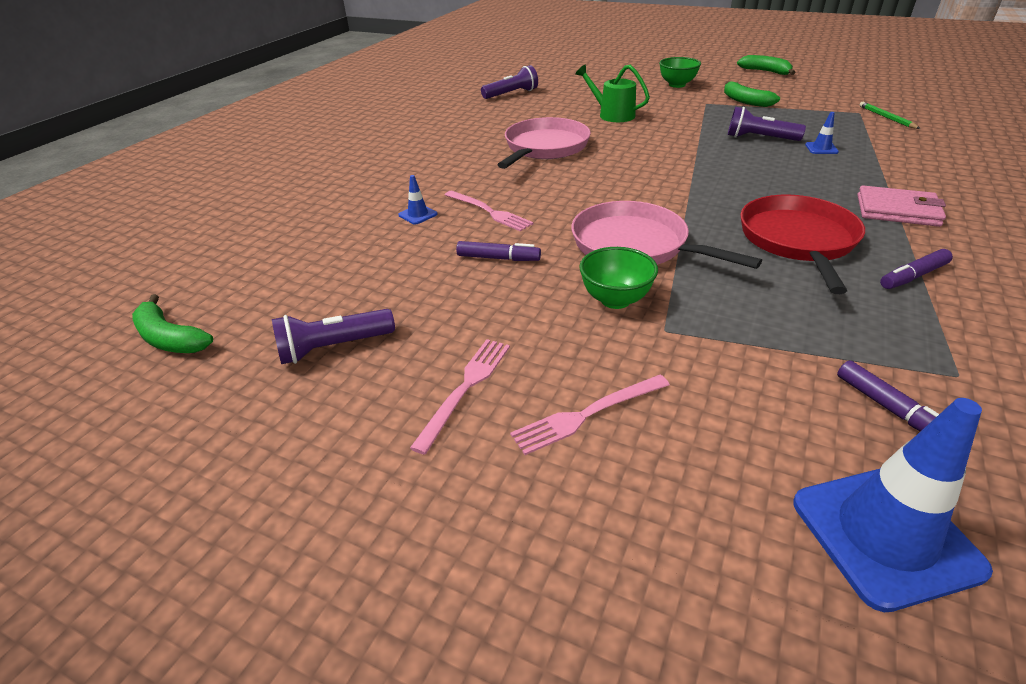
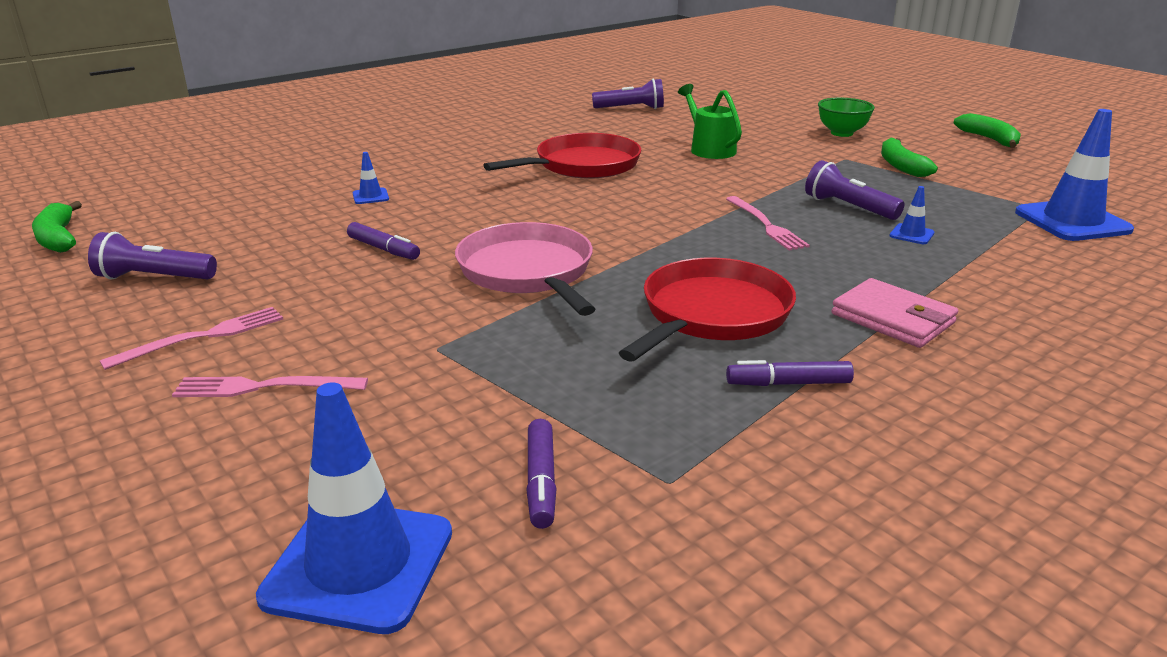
camera: 25 degrees right, 10 degrees down
(489, 212) = (437, 209): pink fork -> pink fork (766, 225)
(544, 147) = (583, 165): pink pan -> red pan
(615, 300) = (432, 311): green bowl -> none
(886, 118) = (1072, 221): green pencil -> blue traffic cone

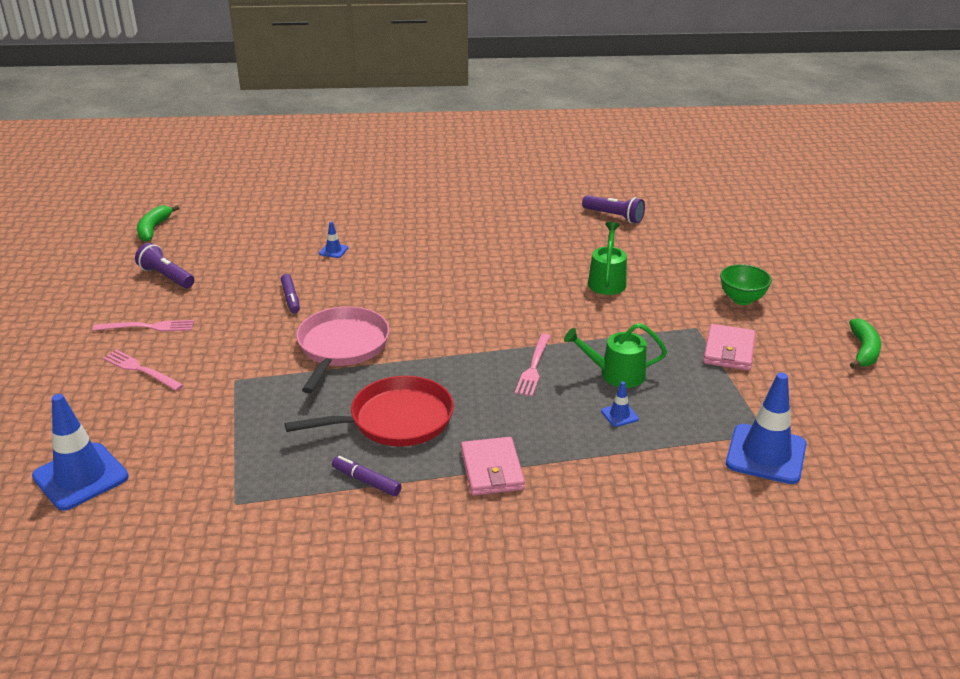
camera: 35 degrees right, 5 degrees up
(541, 481) = (186, 475): purple marker -> none
(583, 165) = (495, 267): red pan -> none
(848, 207) = (616, 374): purple flashlight -> green watering can
(901, 166) = (729, 351): green banana -> pink wallet

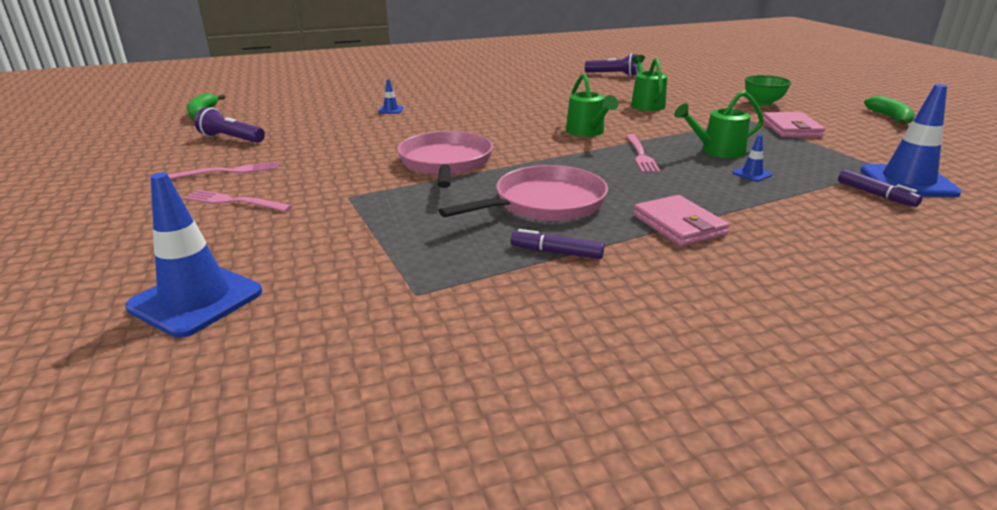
camera: 15 degrees left, 5 degrees down
(291, 298) = (370, 139): purple marker -> purple marker (876, 195)
(396, 420) = (545, 203): red pan -> pink pan
(508, 321) = (587, 132): none -> green watering can

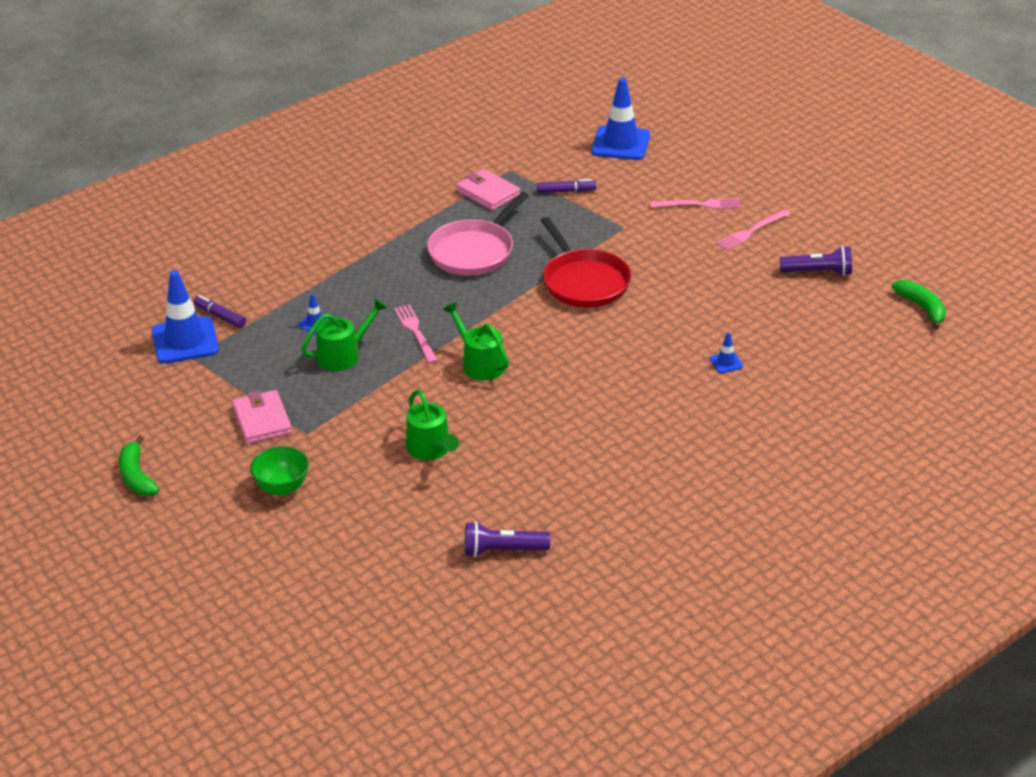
camera: 160 degrees right, 10 degrees up
(445, 162) = (584, 282): pink pan -> red pan
(556, 252) = (446, 211): purple marker -> purple marker (566, 191)
(678, 225) = (373, 250): pink wallet -> pink wallet (488, 193)

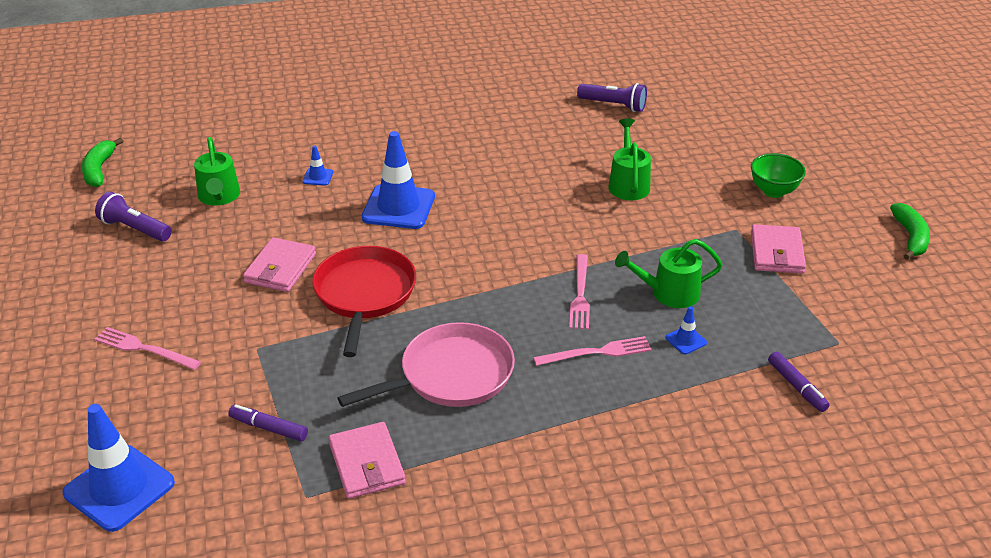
camera: 155 degrees left, 0 degrees up
(185, 341) = (845, 367): blue traffic cone -> blue traffic cone (398, 207)
(480, 363) = (536, 243): green watering can -> green watering can (219, 197)
(668, 280) = (280, 268): none -> pink wallet
(751, 231) = (134, 294): pink fork -> pink fork (597, 352)

